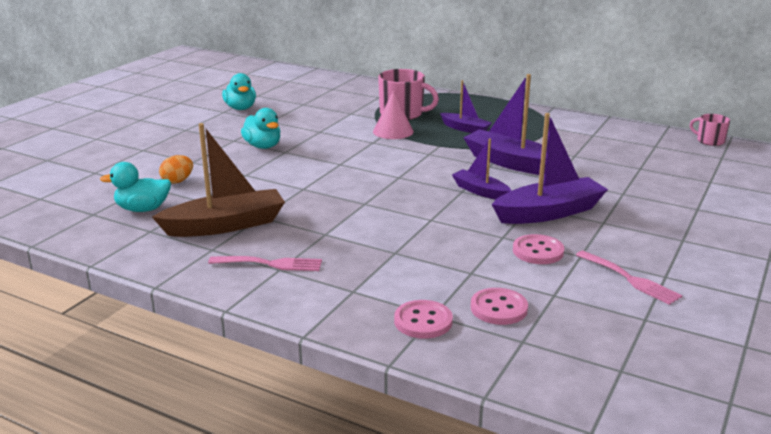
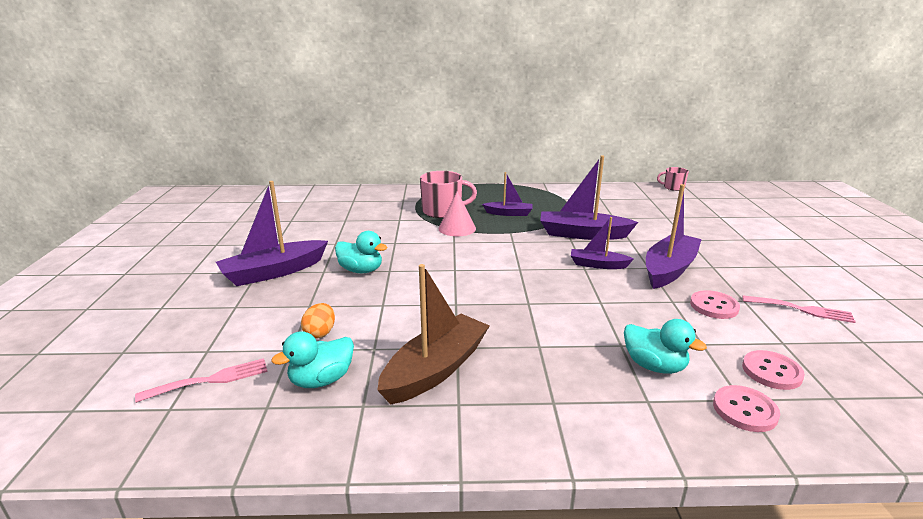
camera: 30 degrees left, 0 degrees up
(196, 132) = (274, 272): none -> purple boat
(240, 108) = (289, 237): turquoise duck -> turquoise duck (654, 366)
(271, 264) = (538, 399): pink fork -> pink fork (210, 380)

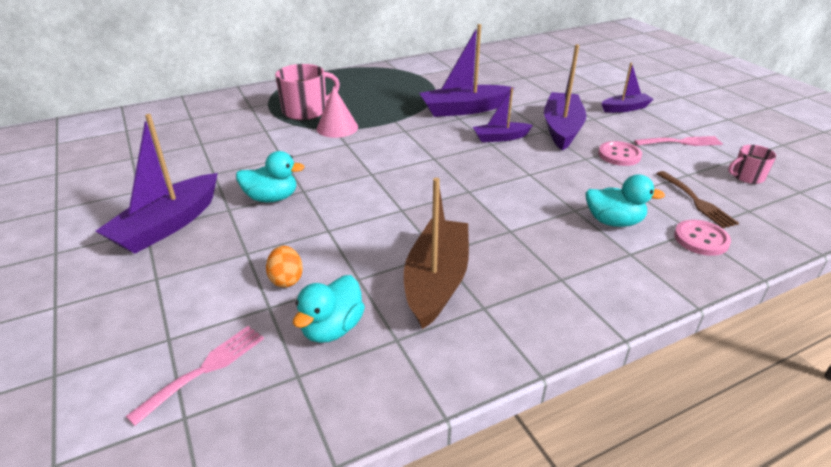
camera: 25 degrees left, 10 degrees up
(509, 213) = (377, 100): purple boat -> purple boat (625, 108)
(673, 187) = (507, 45): pink mug -> pink mug (747, 176)
(771, 371) = (696, 201): pink button -> brown fork

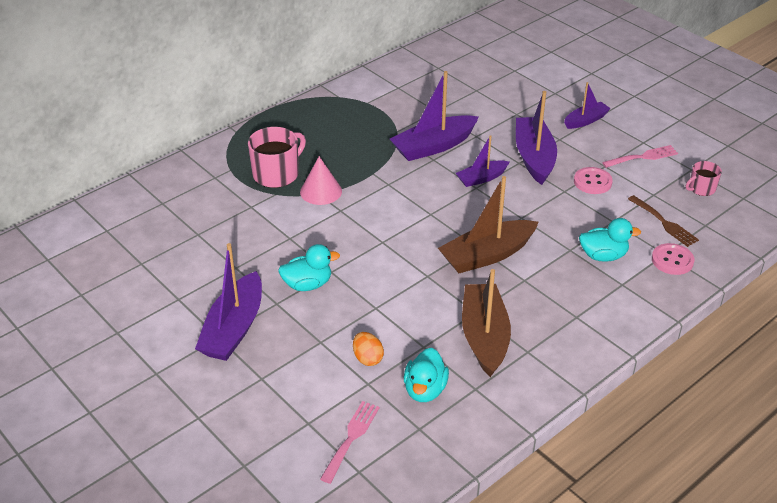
camera: 15 degrees left, 5 degrees up
(477, 201) = (487, 255): none -> brown boat

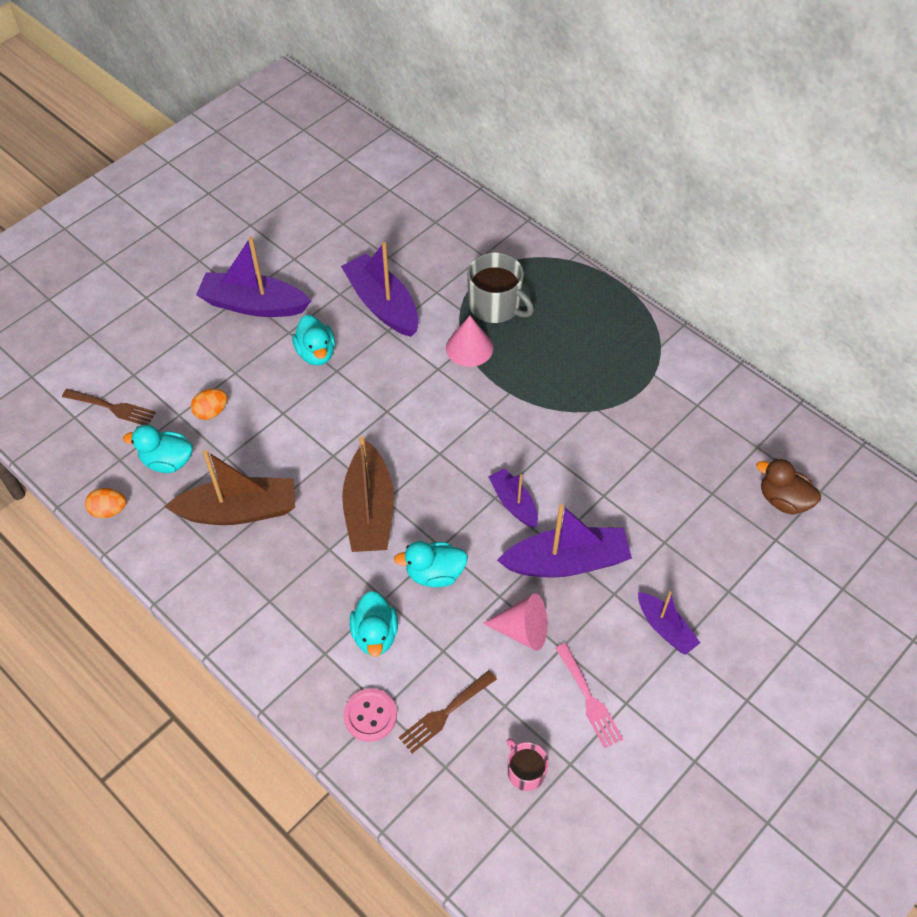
camera: 85 degrees right, 15 degrees up
(277, 174) = (495, 305): pink mug -> grey mug
(351, 438) = (112, 408): pink fork -> brown fork
(433, 146) = (572, 450): purple boat -> purple boat (382, 304)
(481, 433) = (109, 510): none -> orange egg
(483, 63) = (783, 500): none -> brown duck
(487, 255) = (369, 511): brown boat -> brown boat turned 150 degrees counterclockwise
(546, 222) = (434, 573): none -> turquoise duck
(592, 182) = (522, 630): pink button -> pink cone

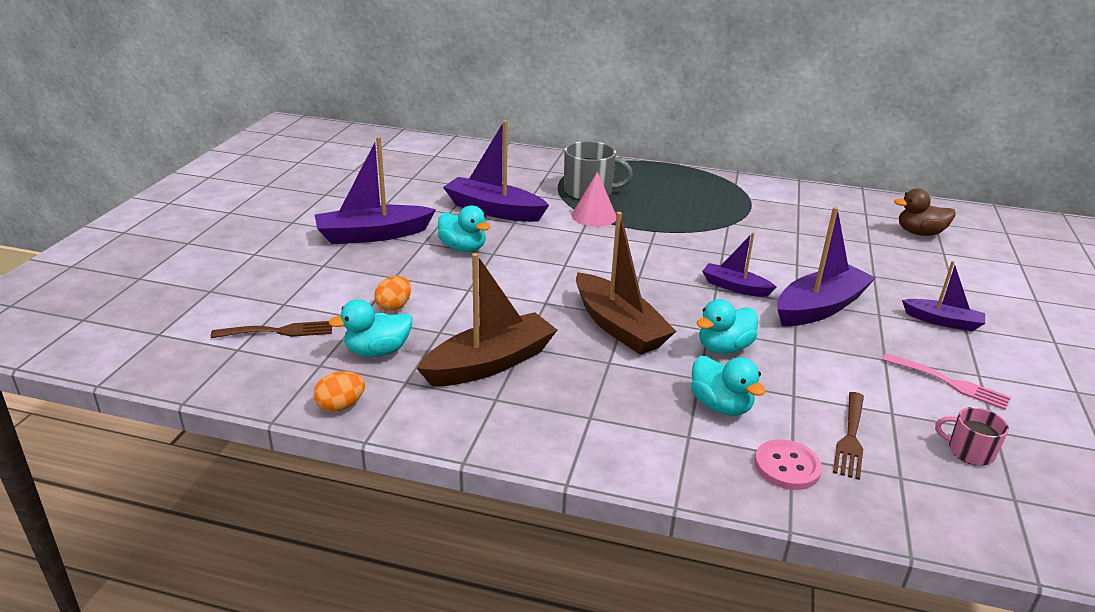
camera: 30 degrees left, 25 degrees down
(522, 630) = (841, 359): pink cone -> none

